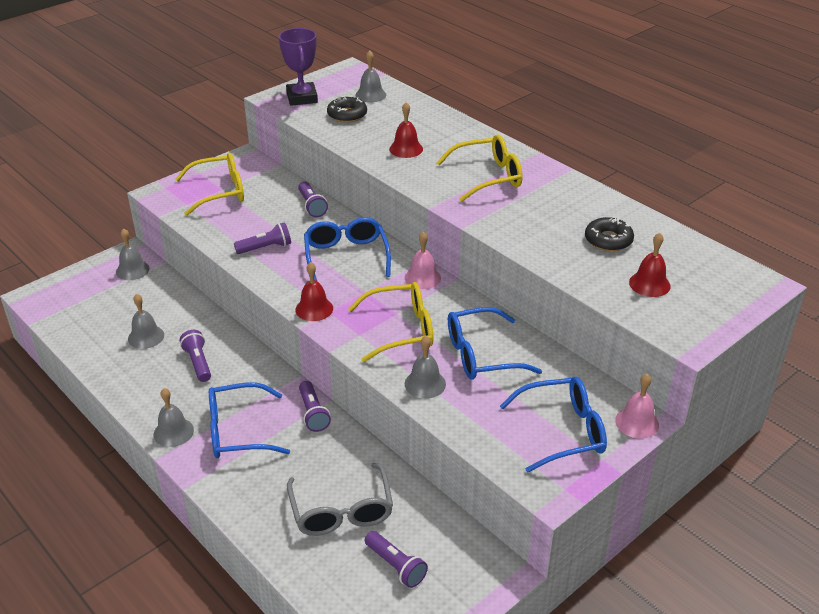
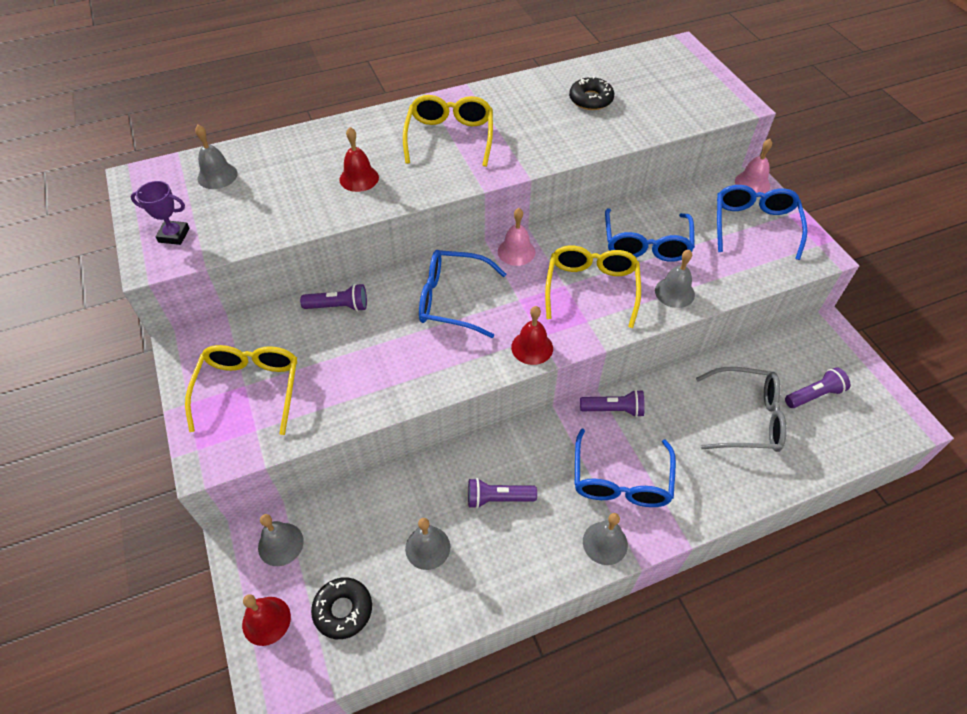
camera: 70 degrees left, 15 degrees up
(265, 248) = (399, 366): purple flashlight -> none
(302, 98) = (174, 235): purple trophy -> purple trophy, size x0.63
(347, 115) = (249, 205): black donut -> black donut (343, 610)
(649, 284) = (661, 98): red bell -> red bell (266, 620)

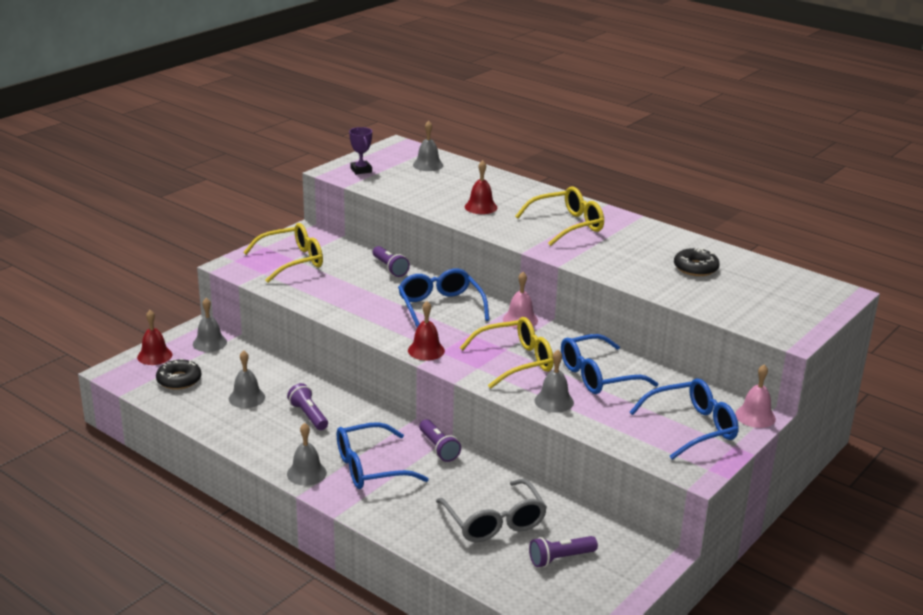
camera: 60 degrees right, 25 degrees down
(814, 395) = (560, 559): purple flashlight -> purple flashlight turned 120 degrees clockwise

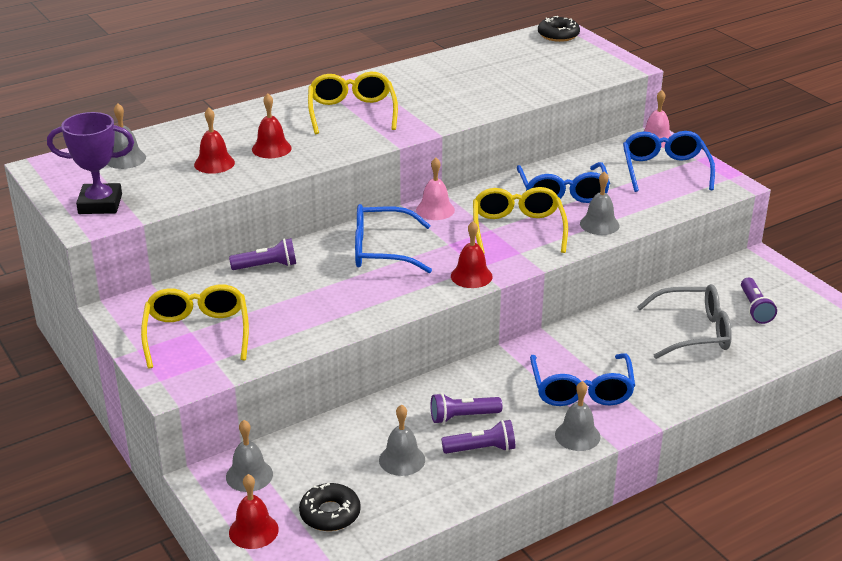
camera: 70 degrees left, 5 degrees up
(361, 170) = (100, 204): purple trophy -> purple trophy, size x1.58
(438, 448) = (561, 340): purple flashlight -> purple flashlight (481, 449)
(443, 192) = (214, 163): none -> red bell
(695, 268) = (483, 74): black donut -> black donut (558, 35)

